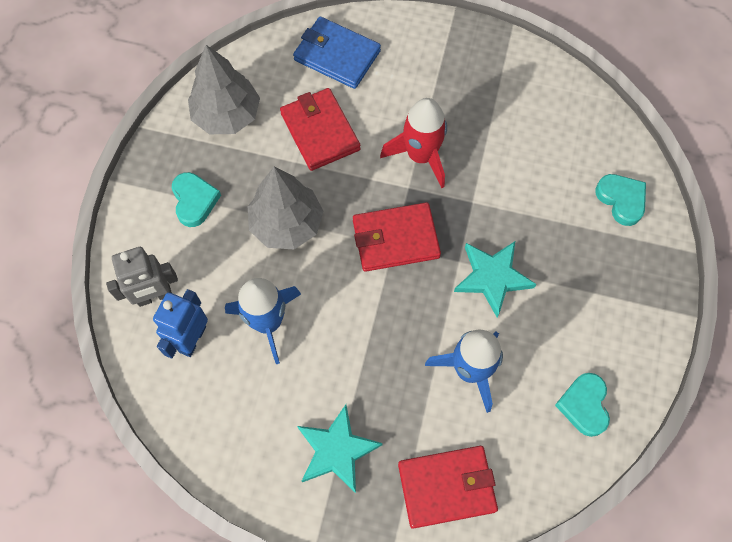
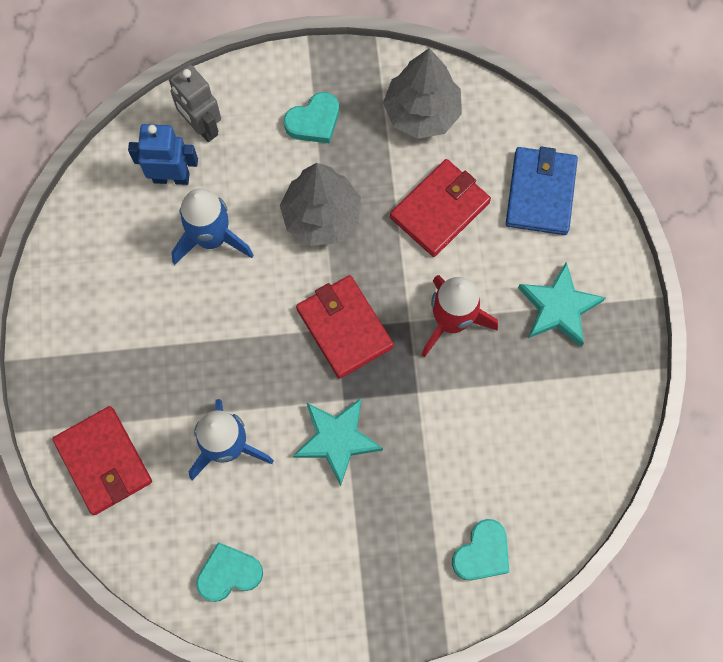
camera: 70 degrees right, 5 degrees up
(337, 450) = (107, 347): turquoise star -> turquoise star (559, 307)

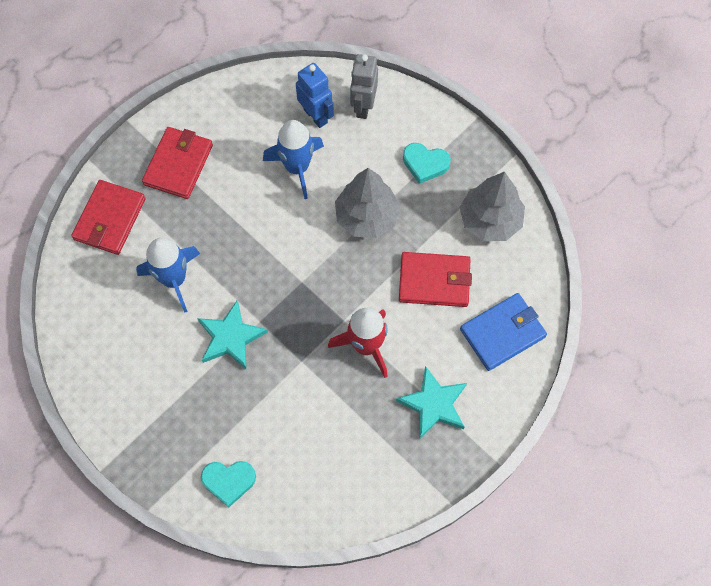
camera: 50 degrees right, 5 degrees down
(229, 573) = (97, 341): turquoise heart -> none
(344, 328) = (306, 286): red wallet -> red wallet (178, 164)

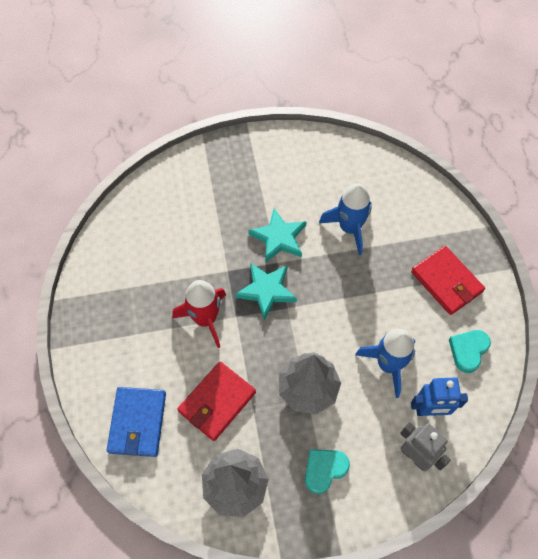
camera: 125 degrees right, 5 degrees down
(109, 219) = (427, 214): red wallet -> none
(229, 481) = (182, 183): turquoise heart -> turquoise heart (468, 351)
(434, 404) = (127, 335): turquoise star -> turquoise star (266, 291)

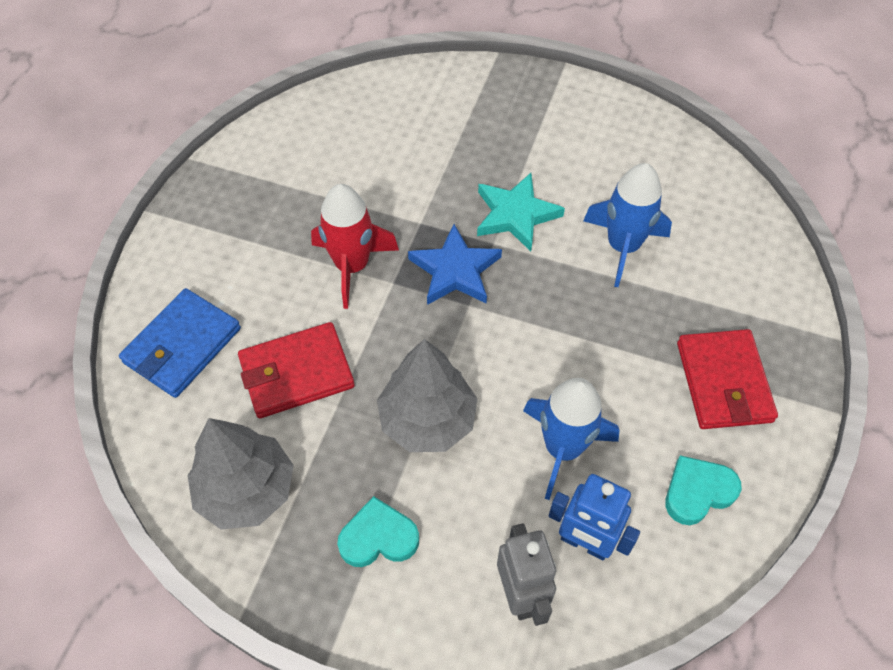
camera: 30 degrees right, 5 degrees down
(266, 291) = (455, 270): turquoise star -> blue star

